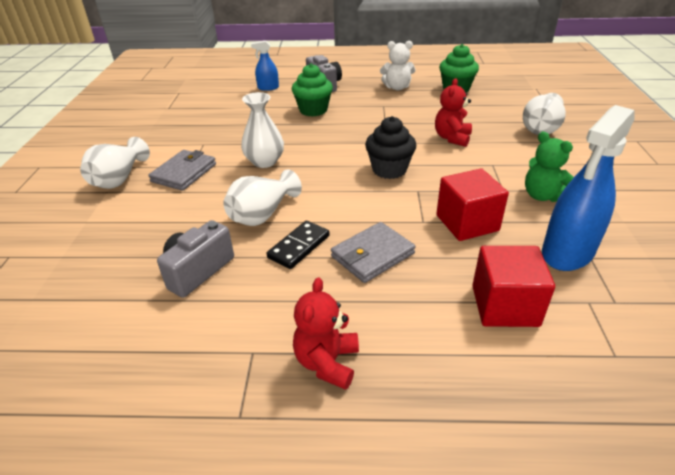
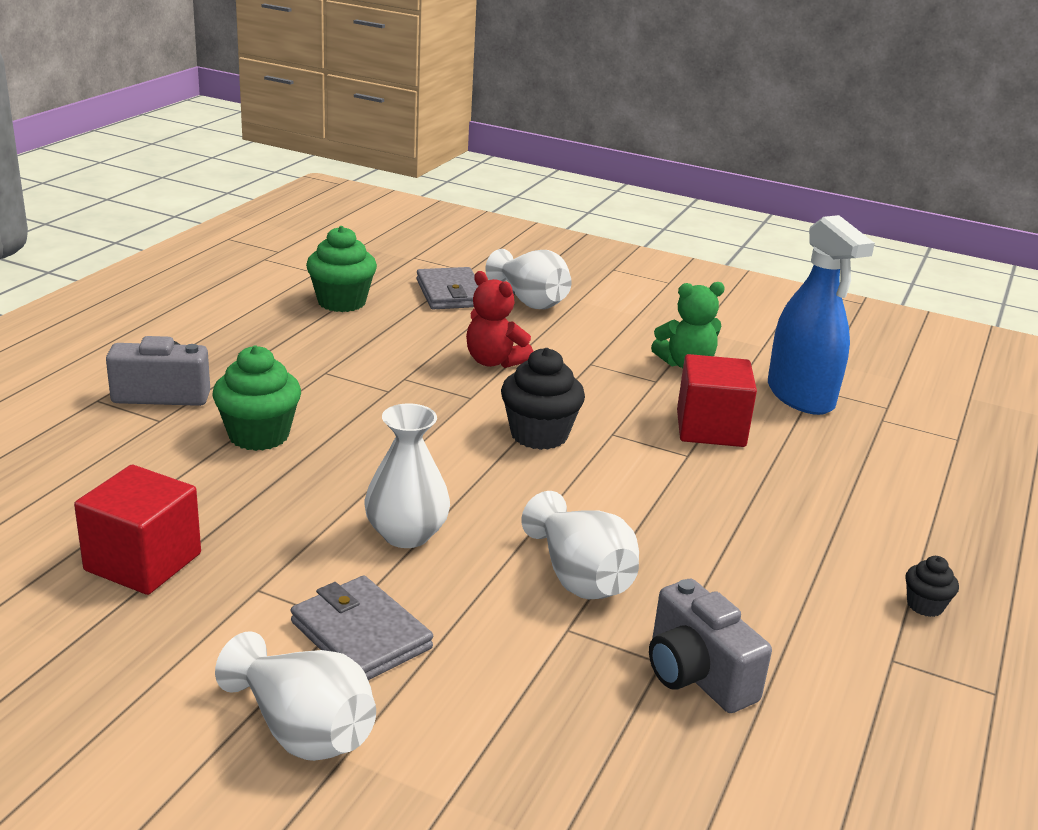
camera: 70 degrees left, 10 degrees down
(268, 88) = (82, 453): blue spray bottle -> none
(299, 246) = (687, 566): black domino -> none
(327, 362) = (925, 605): red teddy bear -> black cupcake
(372, 255) = (739, 514): grey wallet -> grey wallet (451, 293)
(397, 87) = (272, 339): white teddy bear -> none
(505, 306) = (871, 464): red cube -> red cube (143, 562)

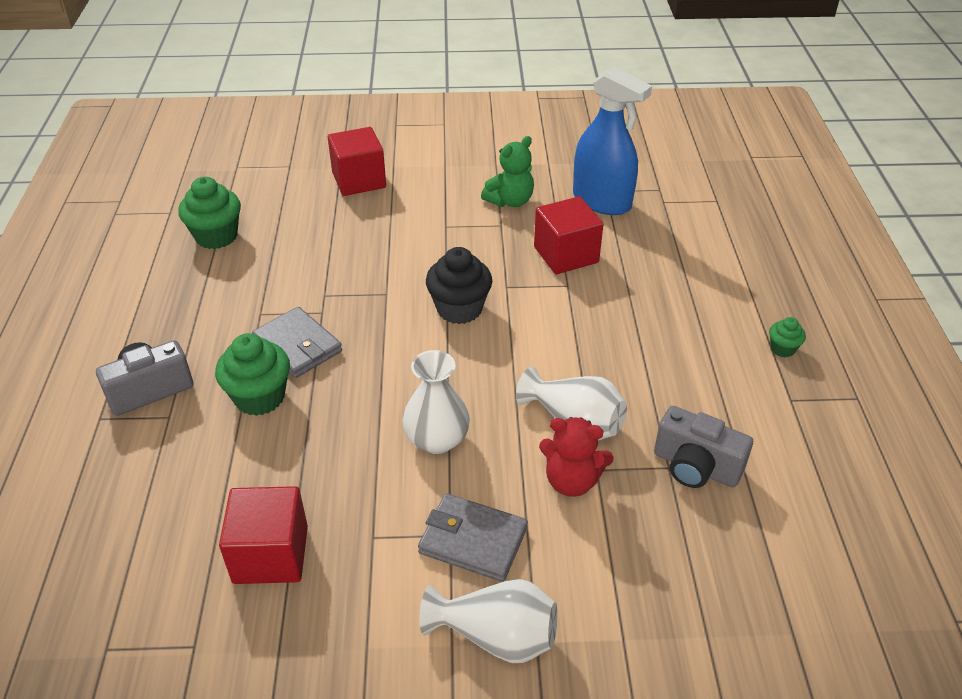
camera: 25 degrees left, 15 degrees up
(451, 293) = (294, 195): grey wallet -> grey wallet (298, 346)
(494, 361) = (377, 251): red teddy bear -> red teddy bear (571, 481)
(530, 301) = (359, 180): white vase -> red cube
(925, 605) = (782, 349): black cupcake -> green cupcake

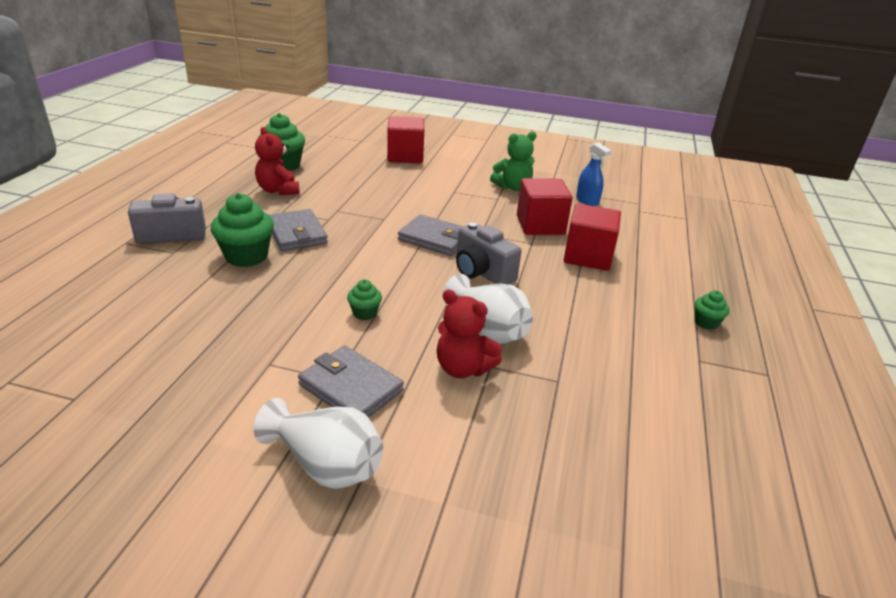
camera: 15 degrees right, 10 degrees down
(235, 281) = (278, 190): none -> red teddy bear
(271, 554) = (180, 354): red cube -> red cube (588, 256)
(437, 440) = (365, 313): white vase -> green cupcake
(459, 309) = (435, 239): black cupcake -> grey wallet
(602, 201) = (587, 201): blue spray bottle -> blue spray bottle, size x0.51
(695, 467) = (583, 387): grey camera -> grey camera (482, 272)

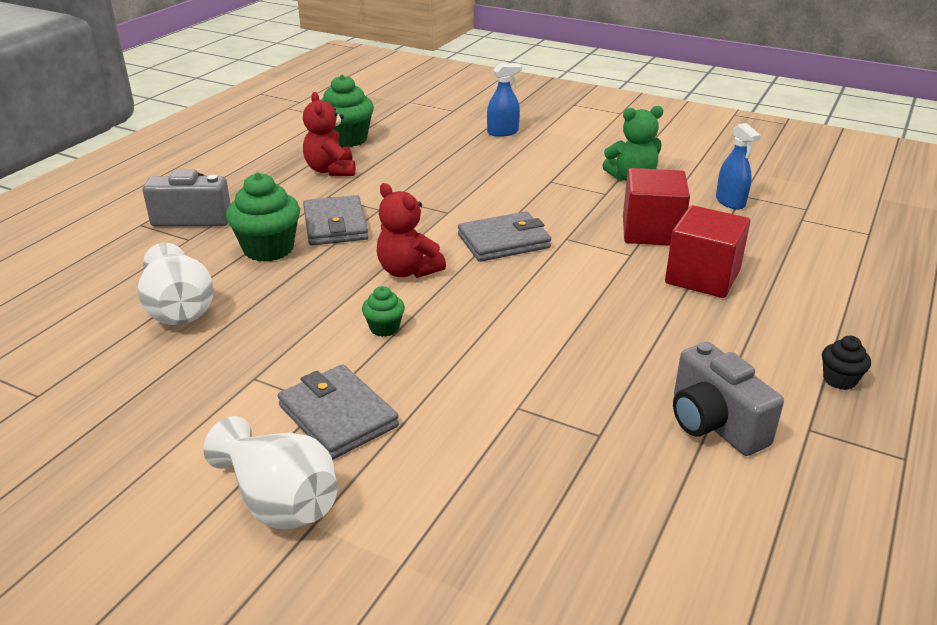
camera: 15 degrees right, 0 degrees up
(405, 156) = (503, 132): red cube -> blue spray bottle
(435, 239) = (503, 241): grey wallet -> grey wallet turned 60 degrees counterclockwise
(463, 368) = (482, 407): red teddy bear -> red teddy bear (408, 271)
(482, 272) = (549, 289): grey camera -> grey camera (714, 424)
(488, 329) = (531, 361): white vase -> white vase (179, 309)
(706, 323) = (839, 380): green cupcake -> black cupcake

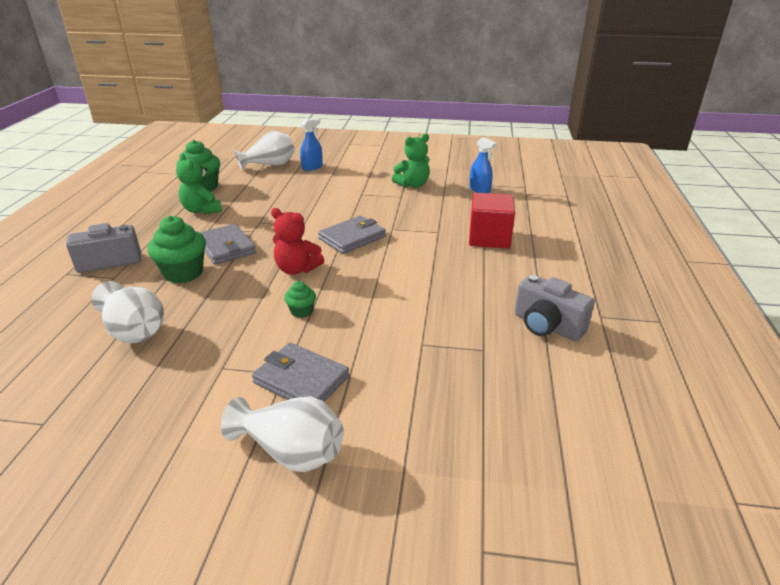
camera: 20 degrees left, 0 degrees up
(331, 170) = (202, 210): red teddy bear -> green teddy bear
(447, 121) = (269, 165): none -> white vase
(651, 231) = (443, 215): red cube -> none
(839, 380) = (600, 283): black cupcake -> none

